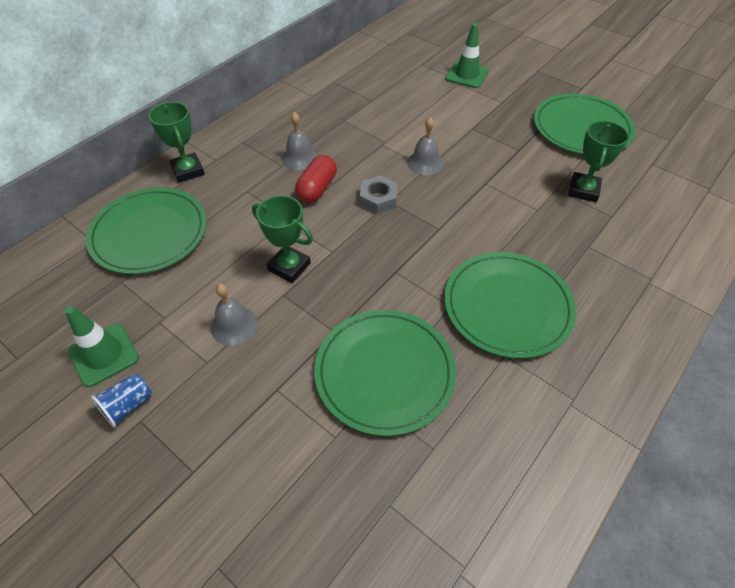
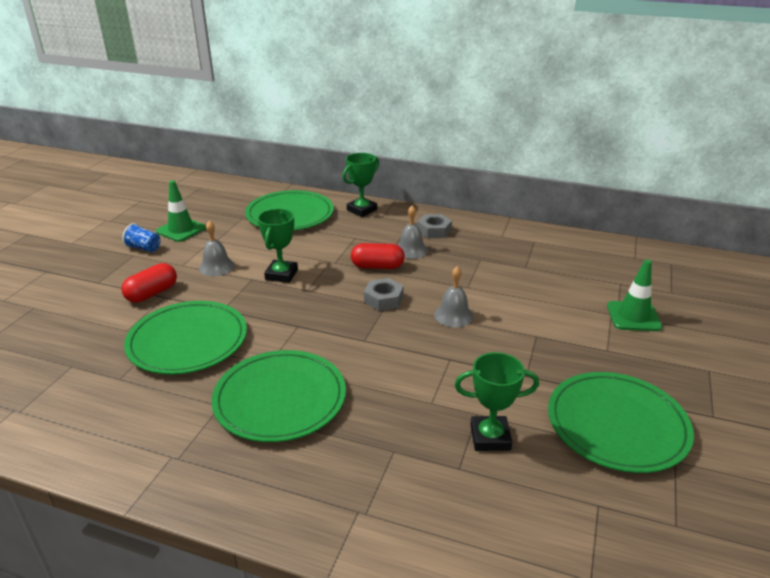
camera: 70 degrees right, 20 degrees down
(261, 403) = (152, 293): none -> red capsule
(272, 132) = (434, 230): none -> grey nut

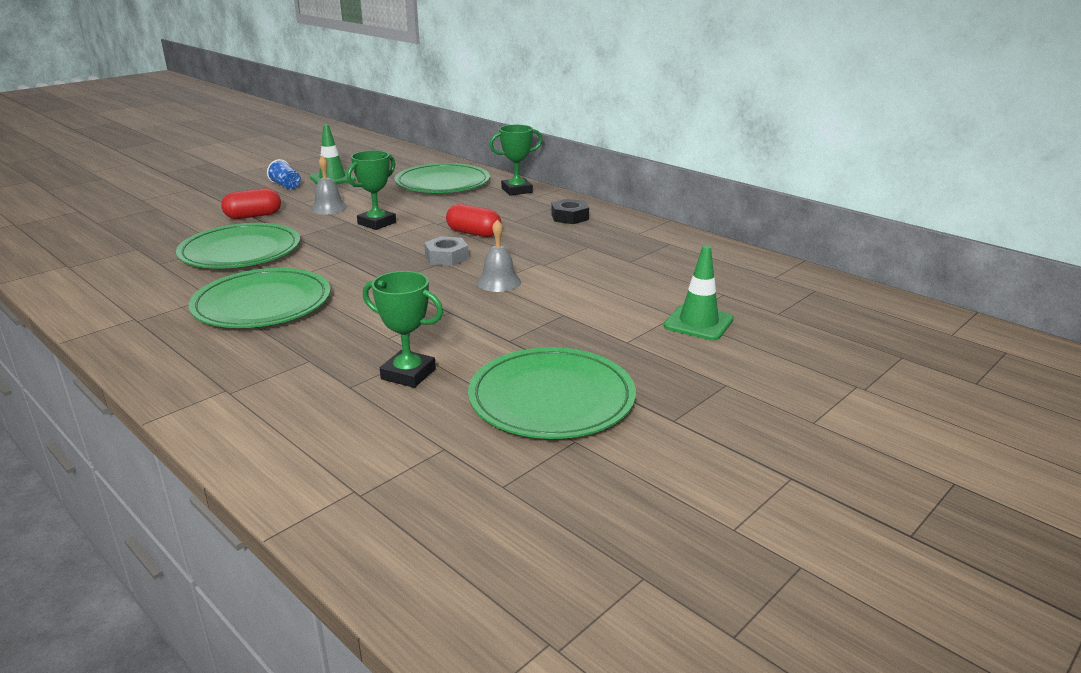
camera: 25 degrees right, 5 degrees down
(411, 250) = (524, 227): grey bell -> none
(434, 230) = (569, 217): grey nut -> black nut

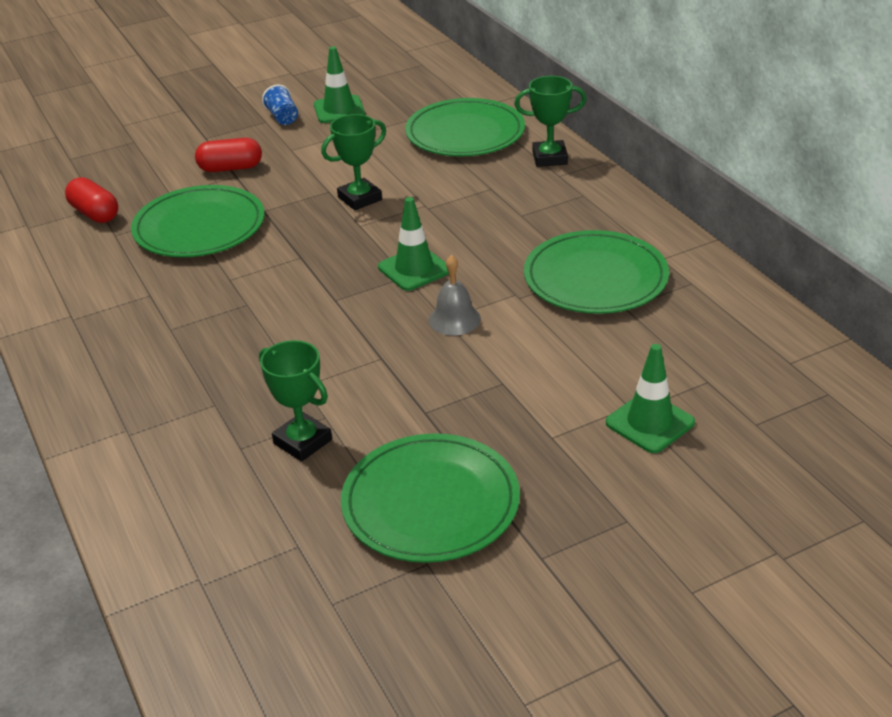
camera: 20 degrees right, 10 degrees up
(262, 304) = (196, 314): green plate -> green plate (595, 278)
(328, 208) = (316, 164): grey bell -> none
(446, 257) = (414, 269): grey nut -> green traffic cone
(474, 233) = (463, 231): red capsule -> red capsule (95, 213)
(569, 217) = (591, 217): black nut -> none

